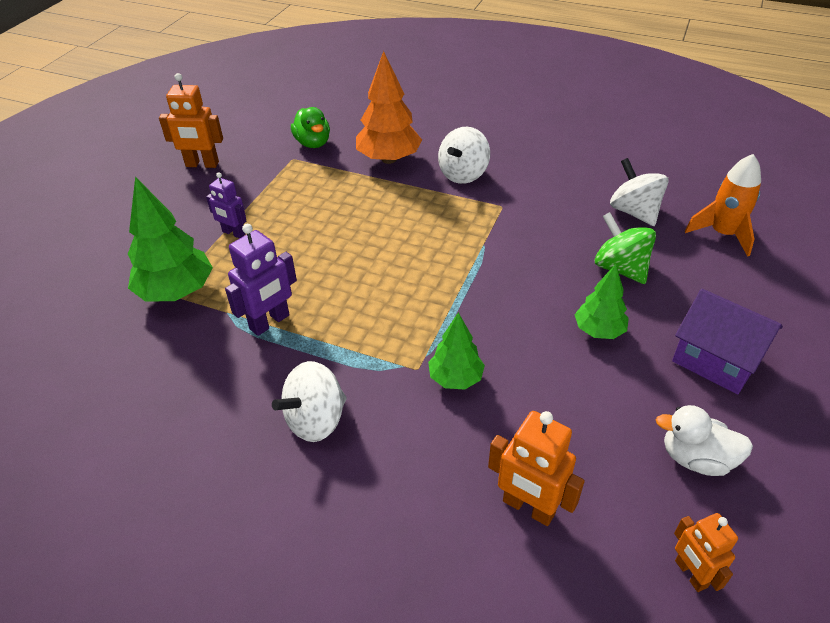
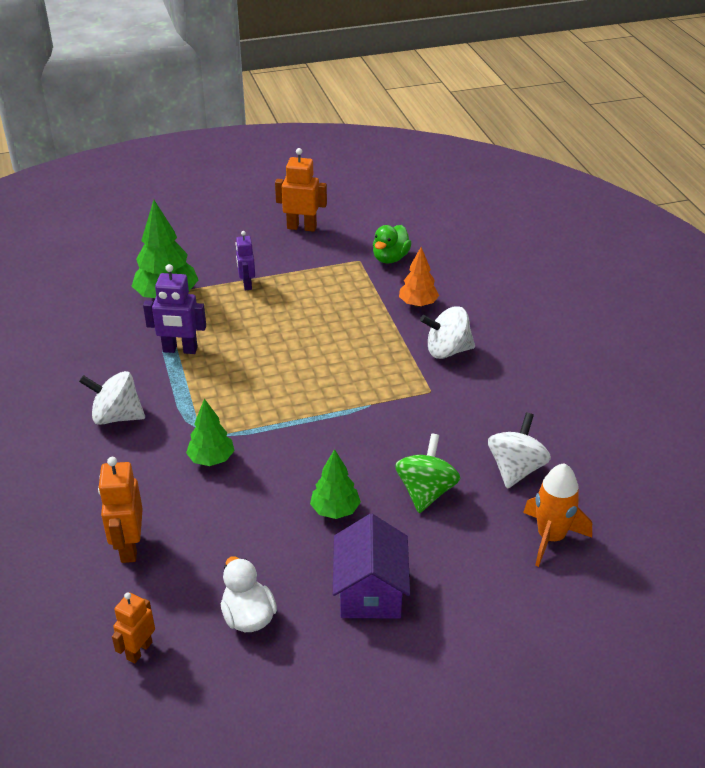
camera: 50 degrees right, 5 degrees down
(202, 164) = (301, 227): orange robot -> orange robot turned 135 degrees clockwise
(389, 159) = (418, 304): orange tree -> orange tree, size x0.61

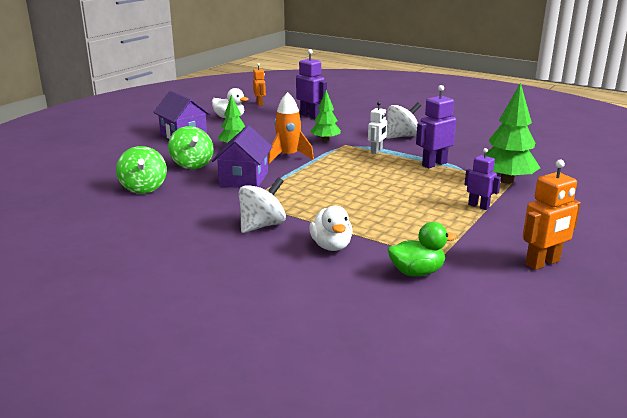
camera: 140 degrees right, 15 degrees down
(129, 547) = (310, 115): orange robot -> purple robot
(192, 403) = (376, 151): none -> white robot
(390, 258) = (417, 272): green duck -> green duck turned 90 degrees clockwise
(395, 428) = (244, 179): none -> purple house
(418, 304) = (331, 246): orange tree -> white duck
(516, 469) = (143, 188): white spinning top -> green spinning top
(551, 537) = (99, 172): orange rocket -> orange rocket (288, 156)

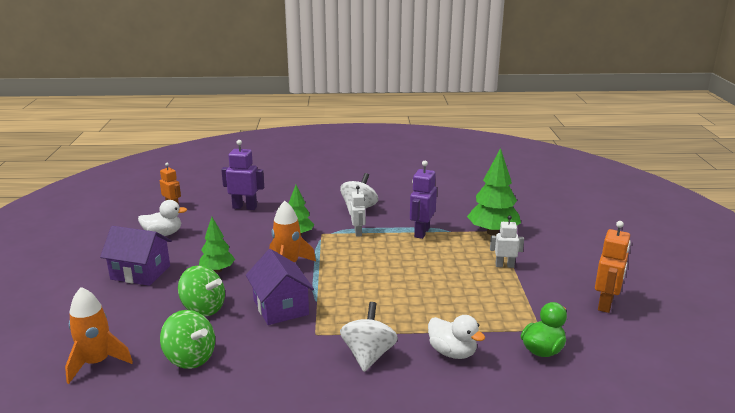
camera: 35 degrees left, 0 degrees up
(90, 173) = (97, 363): none -> orange rocket
(478, 206) = (504, 265): purple robot -> white robot

